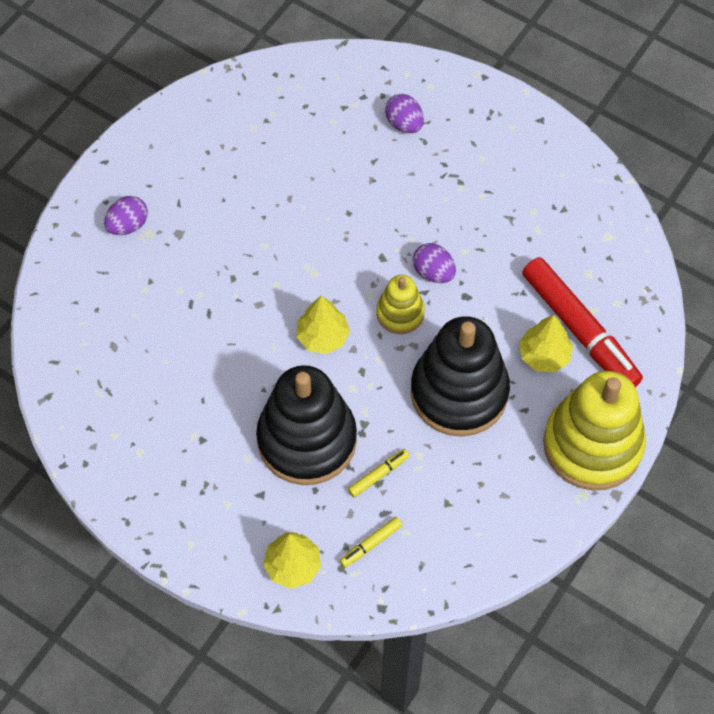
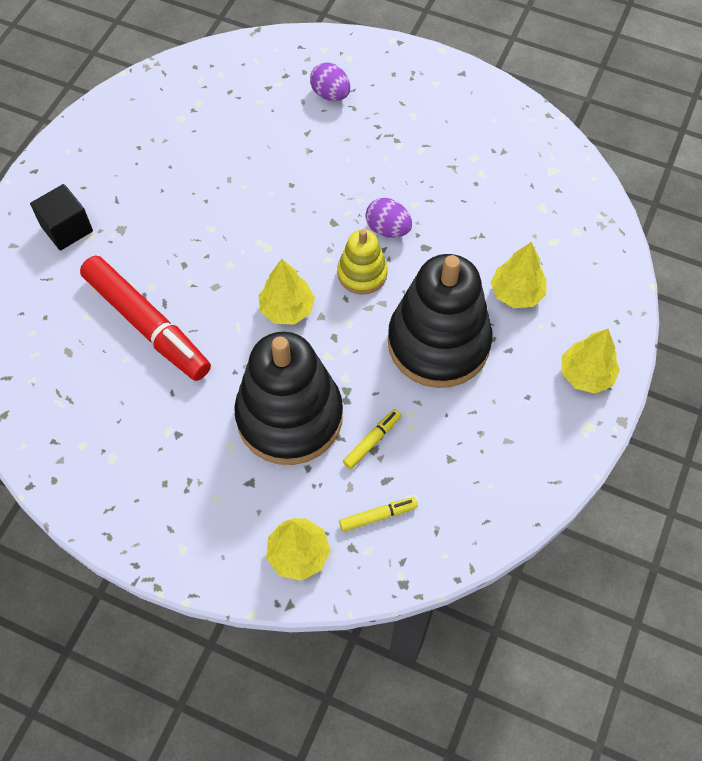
camera: 10 degrees left, 0 degrees up
(128, 225) = (67, 228): purple egg -> black cube
(370, 544) = (378, 516): yellow marker -> yellow marker turned 150 degrees counterclockwise
(579, 330) = (546, 263): red marker -> red marker (147, 325)
(592, 445) = (586, 374): yellow stacking toy -> yellow tree

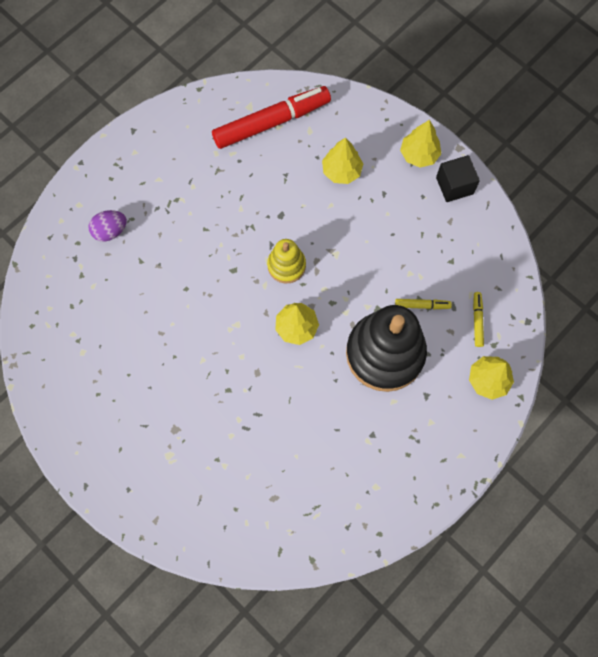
camera: 70 degrees left, 10 degrees up
(67, 228) = (157, 472): black cube -> black cube (454, 185)
(147, 325) = (272, 432): red marker -> red marker (272, 122)
(372, 441) = (422, 305): yellow marker -> yellow marker turned 120 degrees clockwise
(388, 229) = (255, 234): purple egg -> none
(438, 343) = (362, 236): black stacking toy -> none

